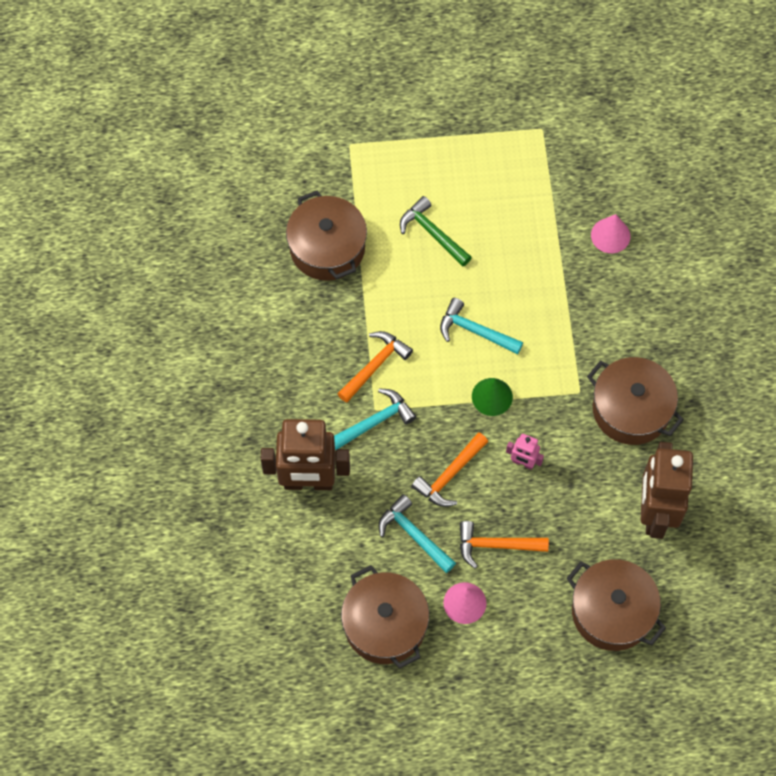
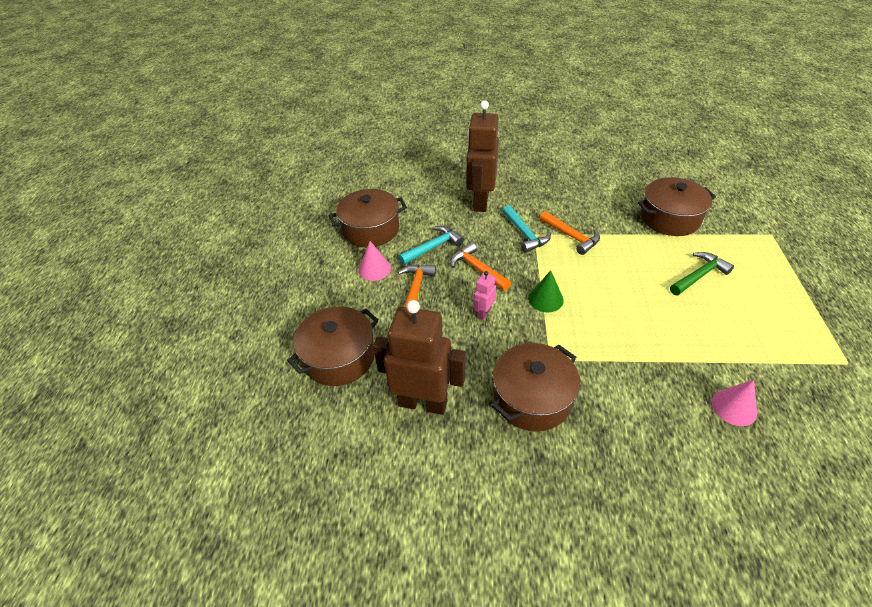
camera: 100 degrees right, 20 degrees down
(475, 331) = (607, 294): turquoise hammer -> none

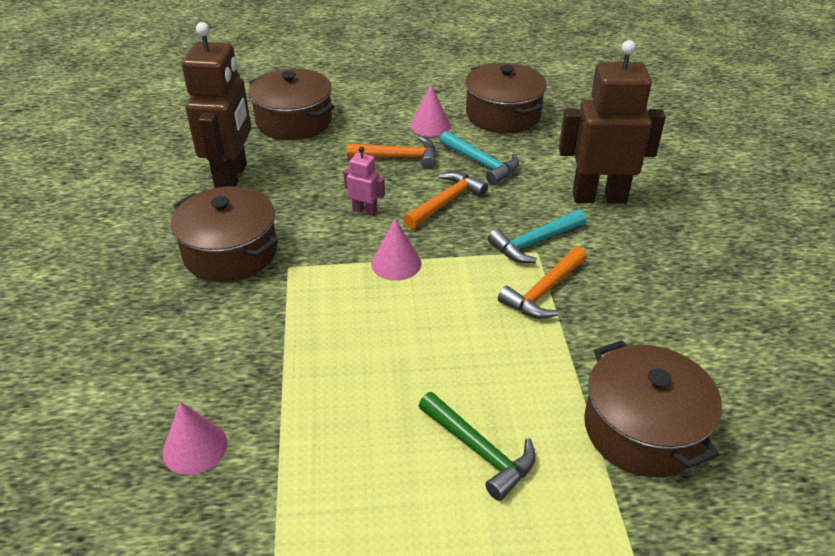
camera: 80 degrees right, 5 degrees down
(545, 299) = (396, 263): green cone -> pink cone

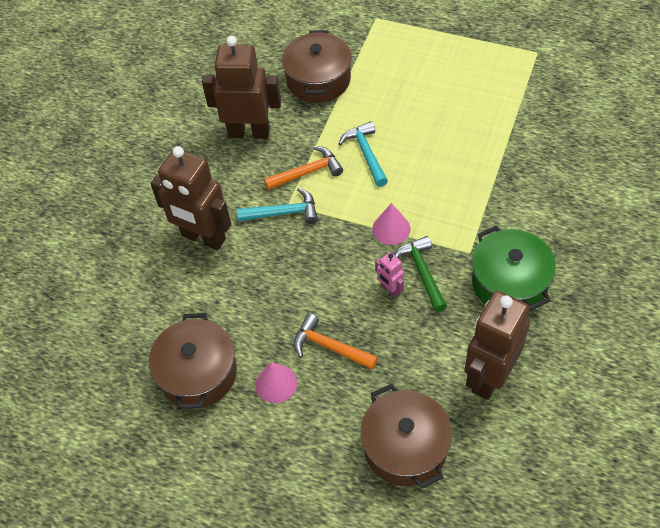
camera: 150 degrees left, 15 degrees up
(195, 447) = (558, 144): pink cone -> none
(230, 252) = (509, 282): brown pot -> green pot
(446, 202) = (321, 275): orange hammer -> none
(479, 451) = (407, 96): green hammer -> green hammer (422, 272)
(481, 163) = (264, 310): turquoise hammer -> turquoise hammer (366, 154)
(664, 315) = (249, 132): none -> brown robot

